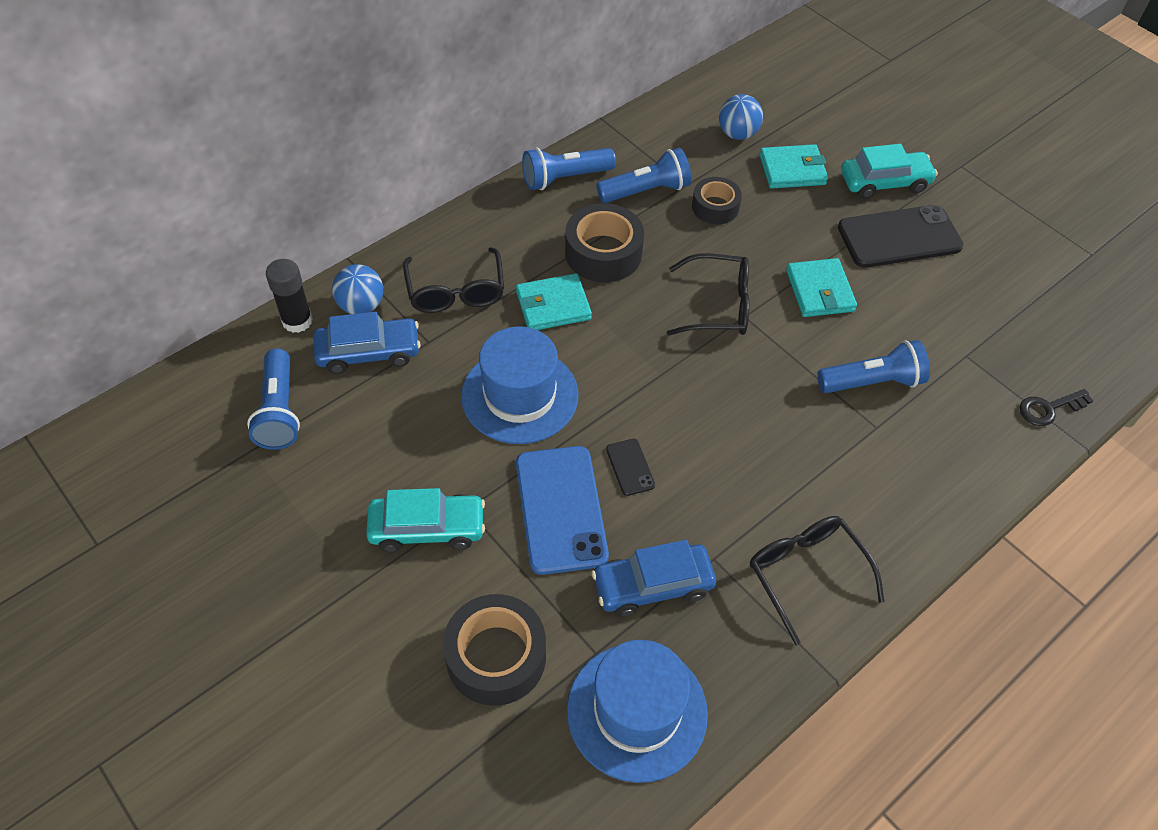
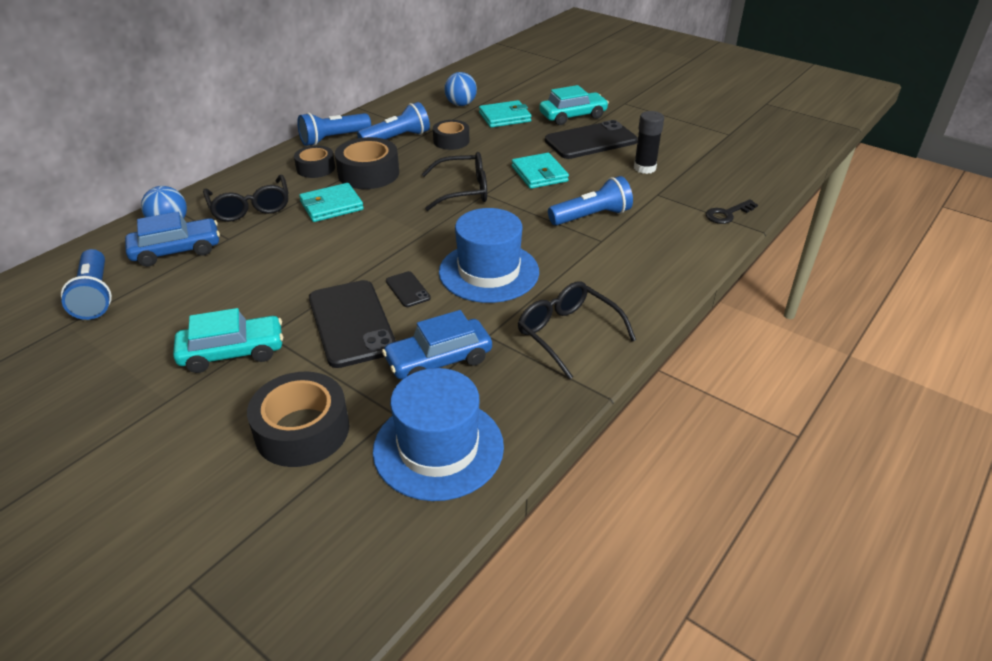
camera: 10 degrees left, 15 degrees down
(297, 321) = (113, 240): black glue stick -> black glue stick (644, 168)
(520, 395) = (309, 259): blue hat -> blue hat (489, 272)
(538, 232) = (315, 168): none -> black tape
(561, 509) = (351, 323): blue phone -> black phone

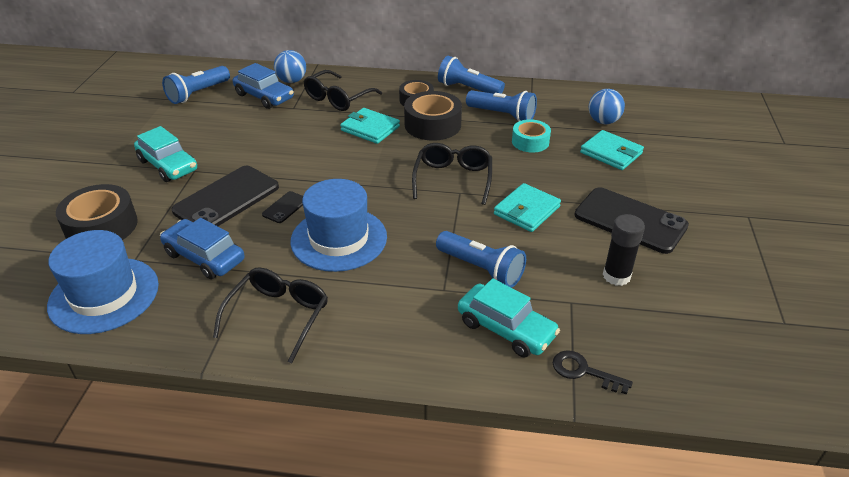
camera: 60 degrees right, 0 degrees up
(451, 141) = (530, 142): black tape -> turquoise tape
(463, 190) = (453, 179): black glasses -> black glasses turned 135 degrees counterclockwise
(573, 116) = (668, 192): turquoise car -> turquoise car (506, 329)

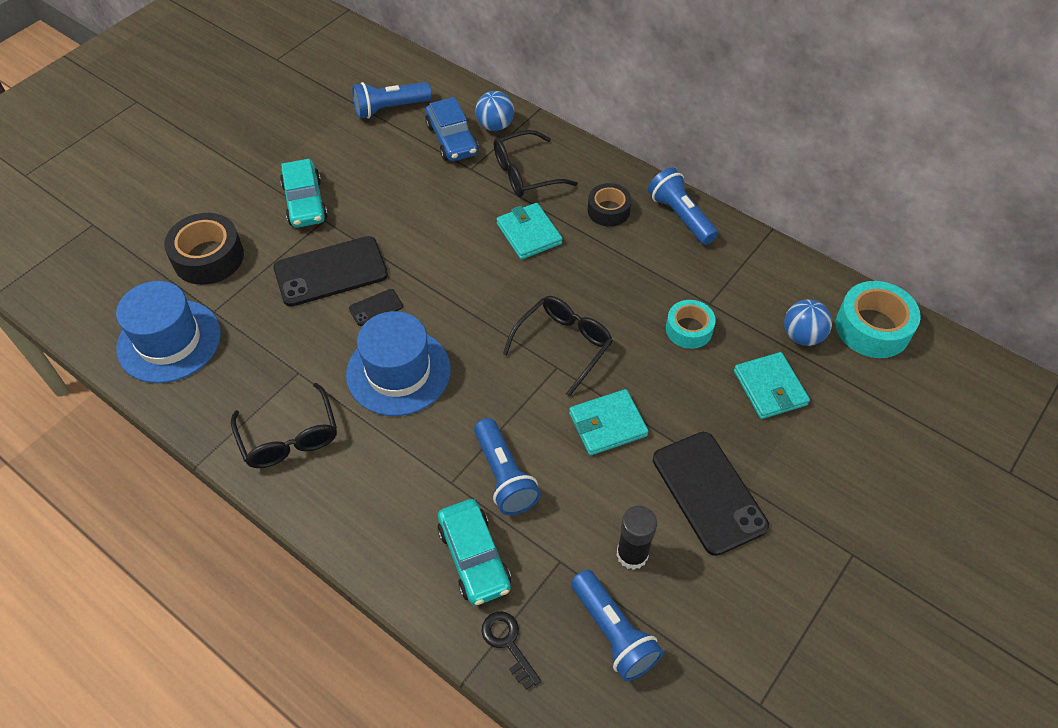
camera: 30 degrees right, 15 degrees up
(204, 257) = (270, 336): blue car -> none
(278, 316) = (289, 437): black glasses -> black glasses turned 105 degrees clockwise
(432, 125) = (599, 256): black tape -> none
(502, 115) = (688, 275): blue flashlight -> blue flashlight (613, 632)
(639, 104) = (872, 328): none -> turquoise tape

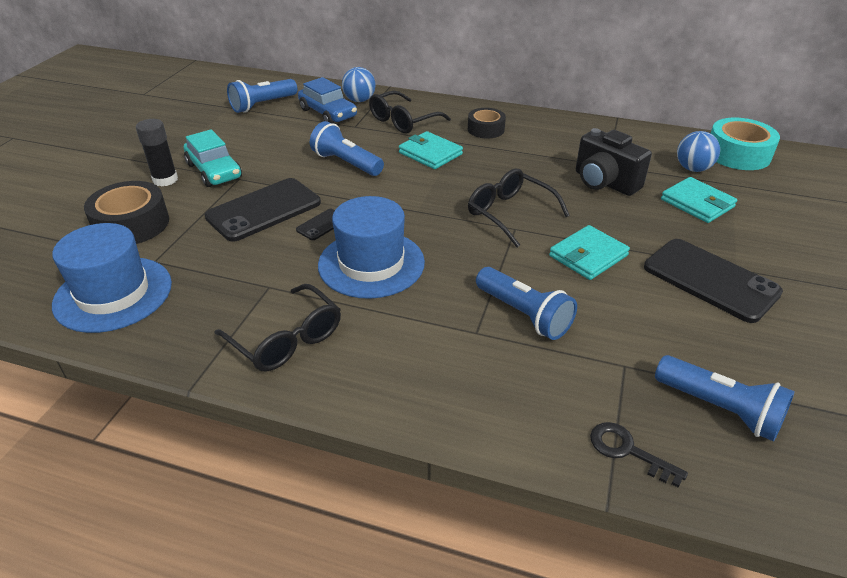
camera: 20 degrees left, 15 degrees down
(474, 558) = (541, 386): turquoise car -> none
(563, 345) = (510, 214): black glasses -> black glasses turned 60 degrees counterclockwise
(632, 554) = (685, 342): black glue stick -> black glue stick (165, 180)
(680, 216) = (544, 123): blue flashlight -> blue flashlight (346, 163)
(689, 329) = (604, 183): turquoise tape -> black camera

